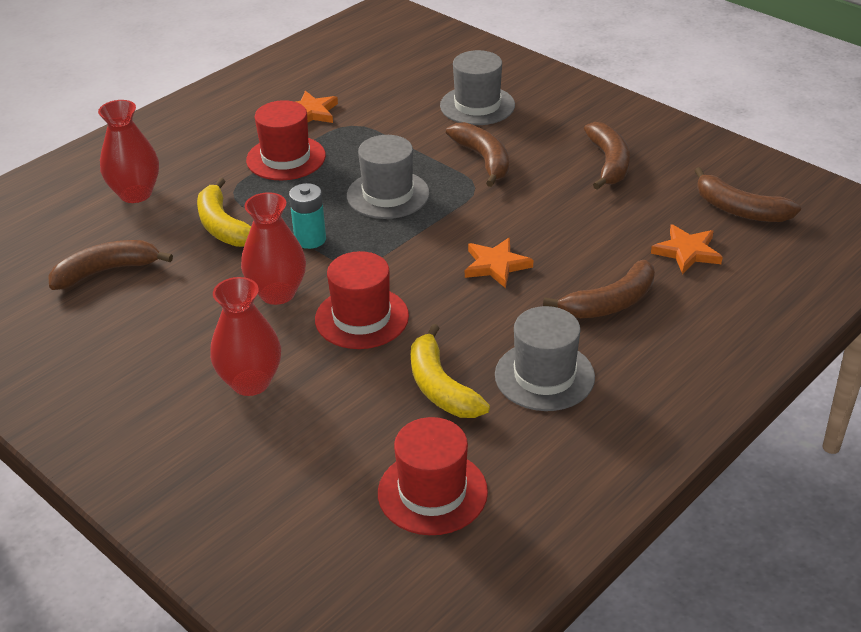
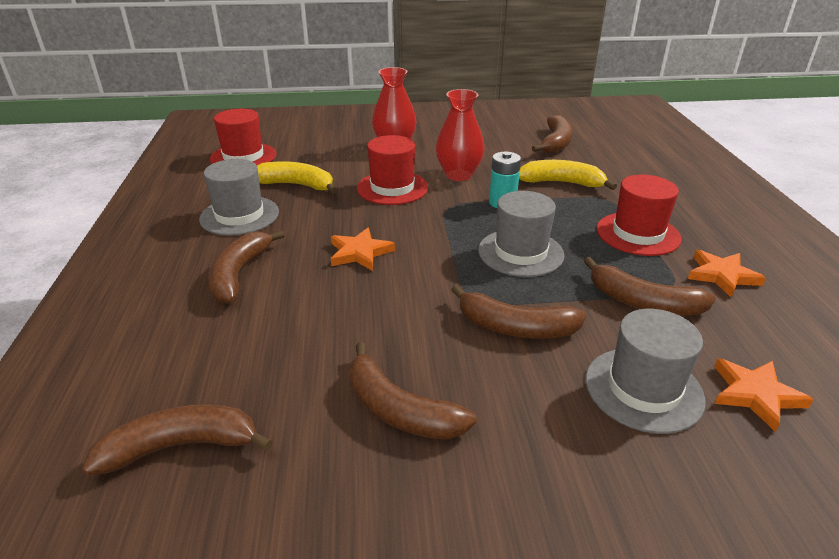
camera: 130 degrees right, 5 degrees down
(135, 194) = (643, 170): red vase -> none
(388, 129) = (642, 302): none -> brown banana
(687, 252) = (208, 353): orange star -> orange star (755, 394)

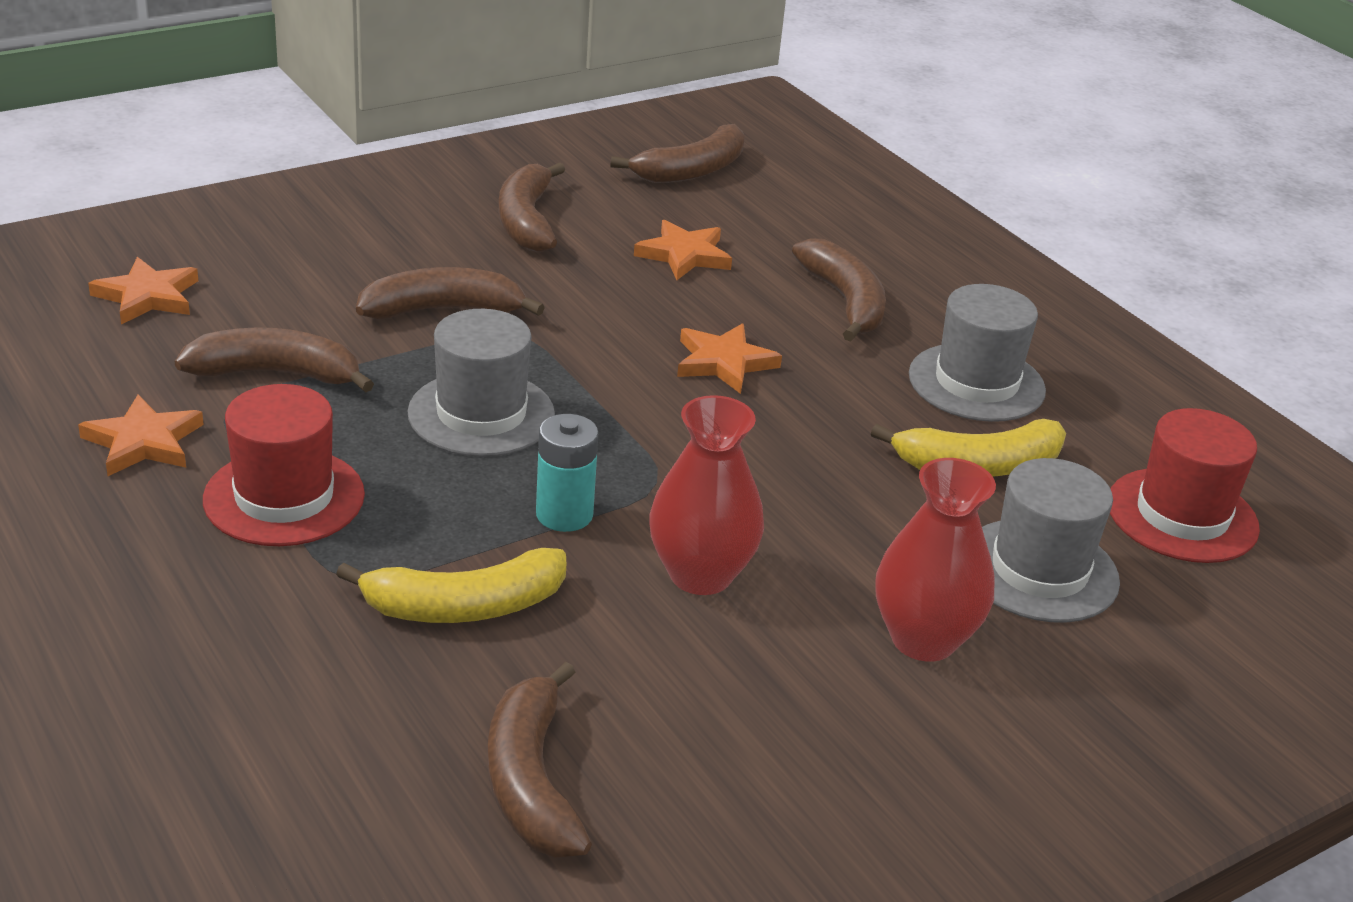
camera: 150 degrees right, 0 degrees up
(301, 337) = (684, 255): none -> orange star
(392, 188) = (800, 502): red hat -> none
(399, 410) = (526, 221): brown banana -> brown banana turned 105 degrees counterclockwise
(643, 389) = (277, 279): grey hat -> grey hat (1039, 570)

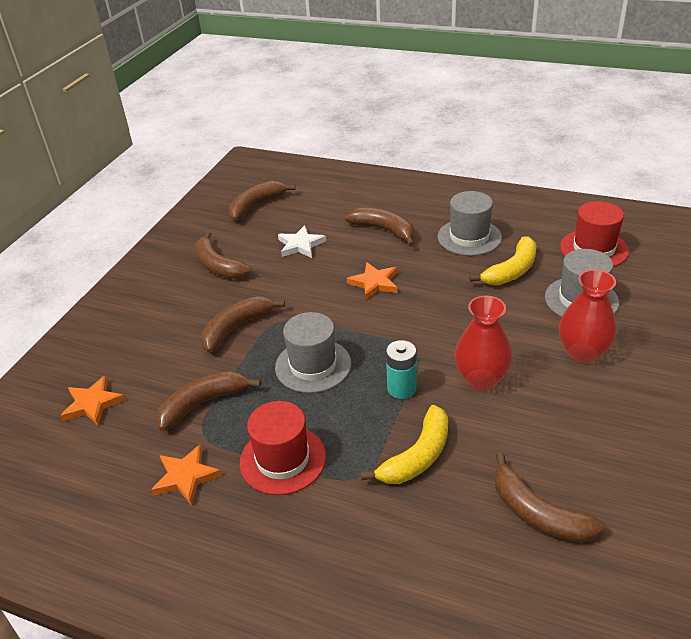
camera: 30 degrees left, 5 degrees up
(684, 255) = (300, 245): orange star -> white star
(692, 170) = (256, 206): brown banana -> brown banana turned 150 degrees counterclockwise

